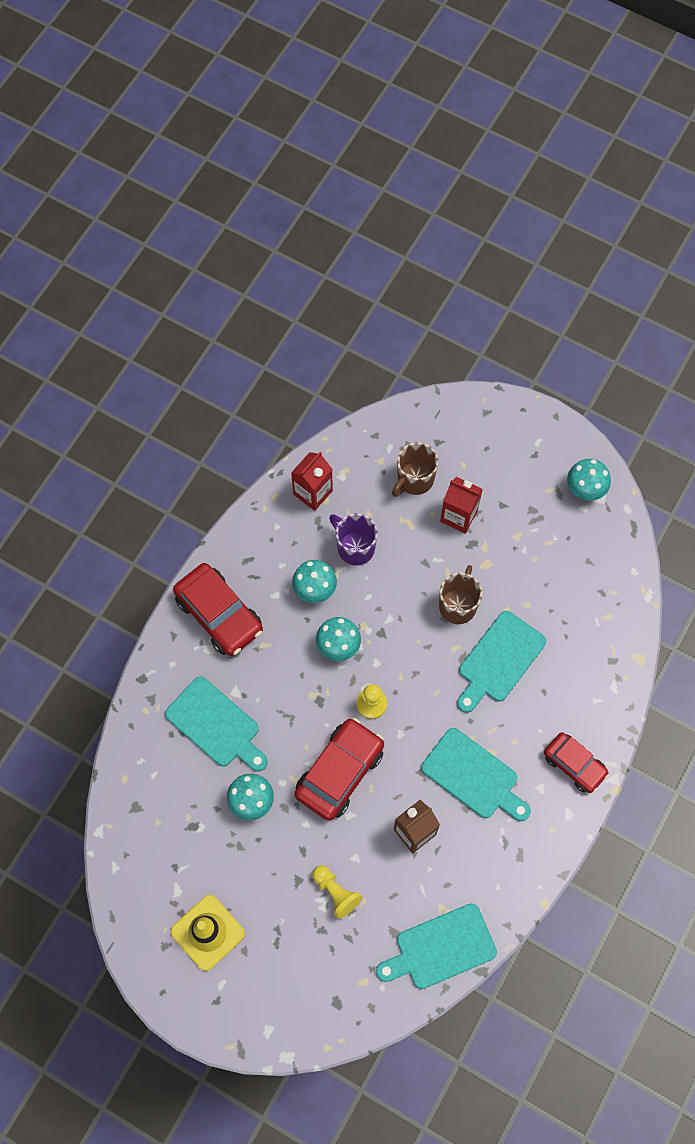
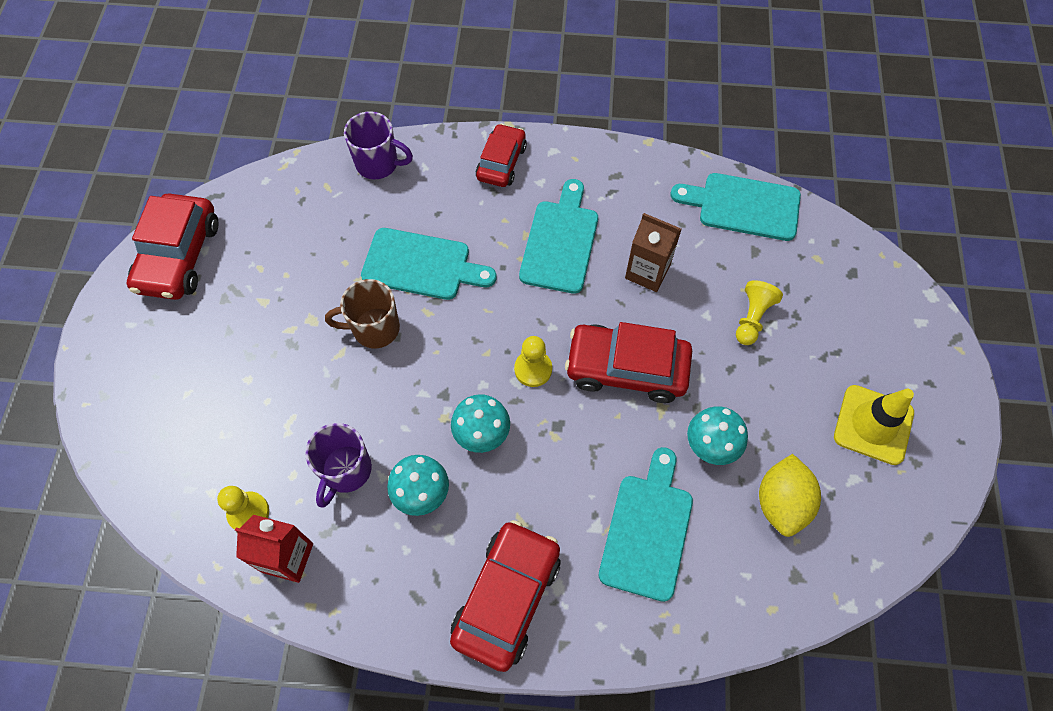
camera: 115 degrees left, 5 degrees down
(187, 827) = (781, 503): none -> yellow lemon
(355, 478) = (248, 513): none -> yellow pawn
(414, 480) = (226, 440): brown mug -> none
(441, 948) = (743, 206): turquoise cutting board -> turquoise cutting board turned 150 degrees clockwise
(458, 516) = (259, 371): red carton -> none
(585, 489) = (179, 256): turquoise mushroom -> red car
(614, 664) = (378, 164): none -> purple mug

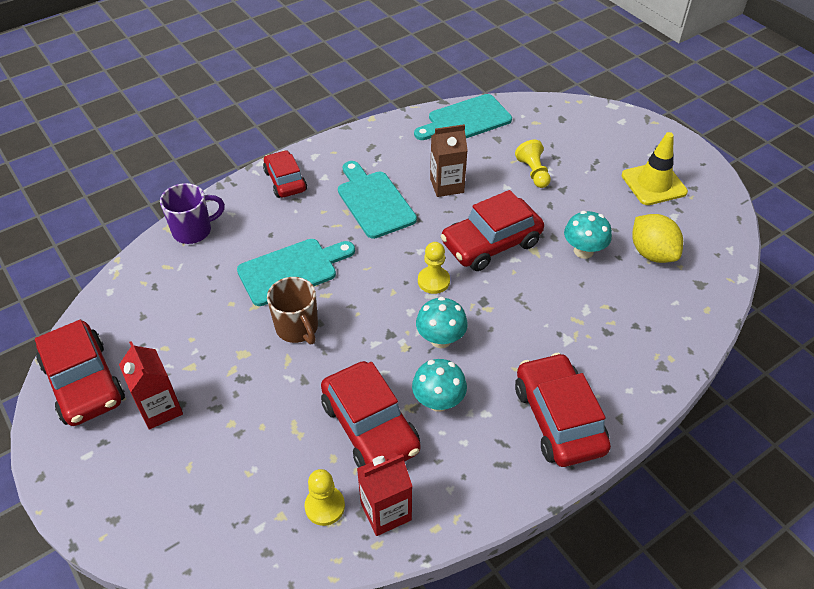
camera: 40 degrees left, 15 degrees down
(210, 323) = (160, 408): none -> red carton
(346, 471) = (370, 427): purple mug -> red car
(374, 328) = (297, 328): brown mug -> brown mug turned 75 degrees counterclockwise
(647, 530) = (597, 319): turquoise cutting board -> none

